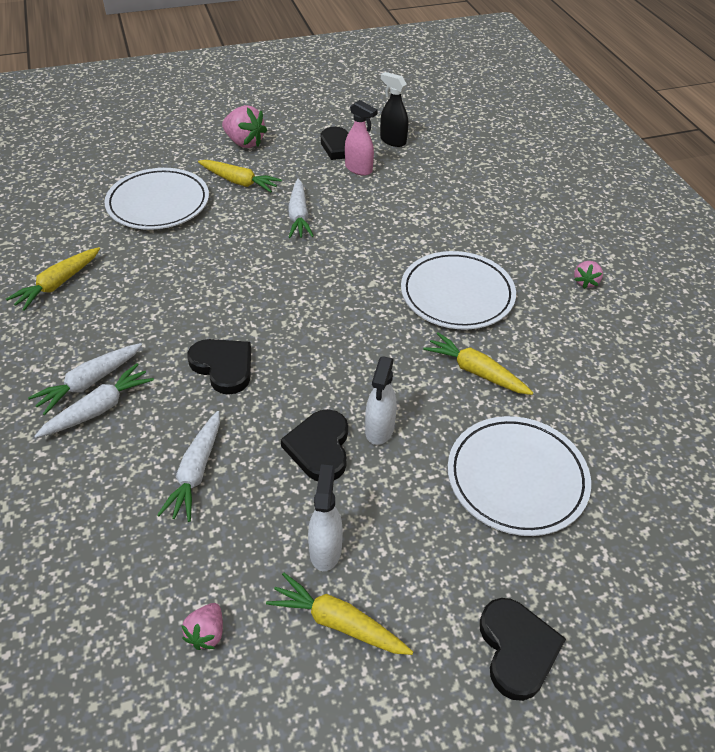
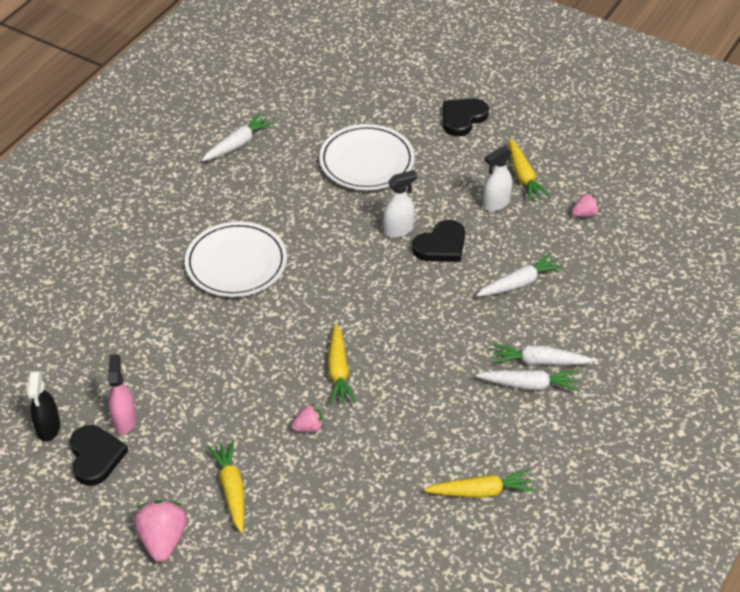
camera: 130 degrees left, 0 degrees up
(158, 203) = (323, 521): white plate -> none
(223, 367) = (438, 331): black heart -> none
(299, 216) = (237, 411): white carrot -> white carrot (238, 144)
(476, 371) = (303, 216): yellow carrot -> yellow carrot (338, 371)
(585, 282) = (151, 209): pink strawberry -> pink strawberry (308, 427)

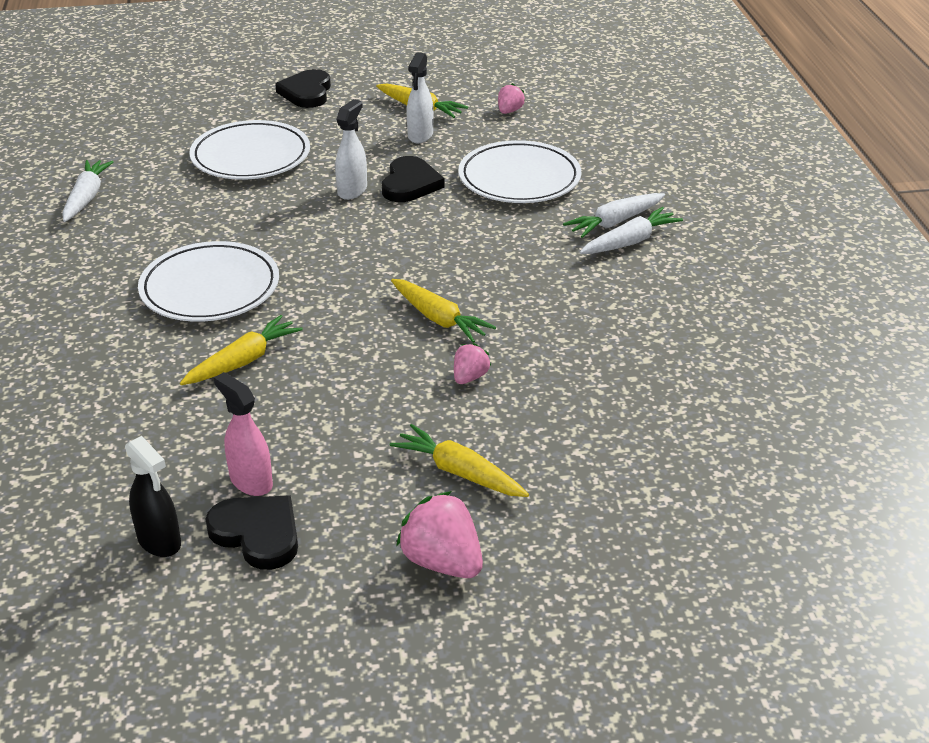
camera: 40 degrees left, 10 degrees down
(481, 491) = (700, 337): yellow carrot -> yellow carrot (243, 361)
(519, 283) = (519, 178): white carrot -> white plate

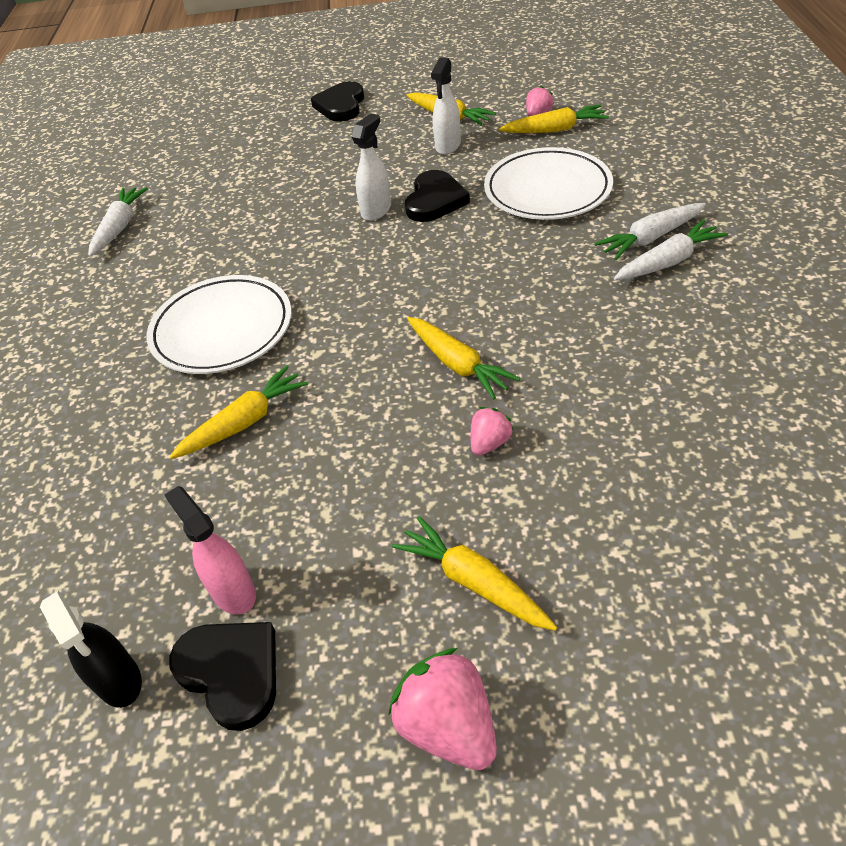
camera: 10 degrees right, 10 degrees up
(251, 156) = (281, 176): white plate -> none
(526, 125) = (555, 130): none -> yellow carrot

